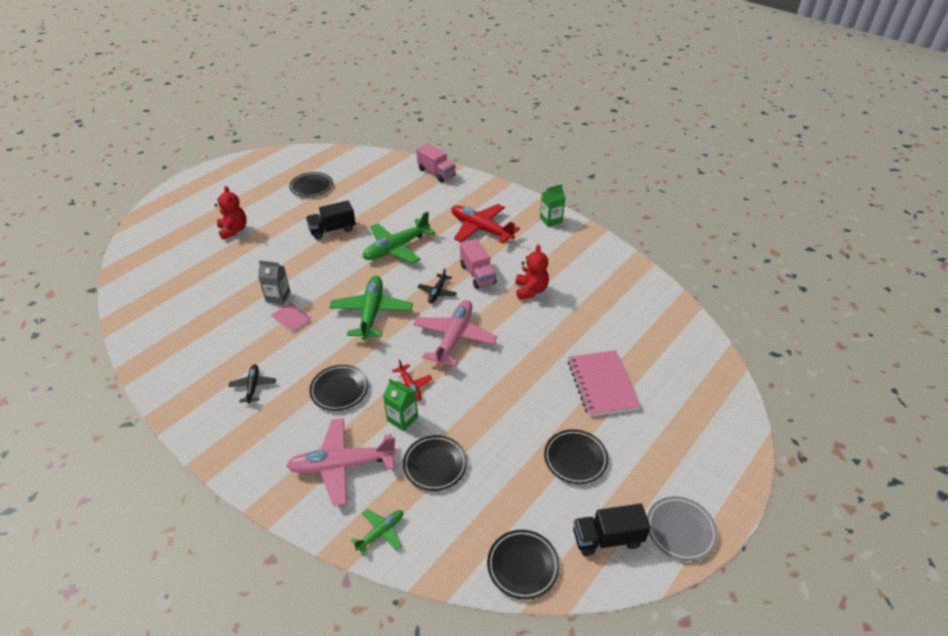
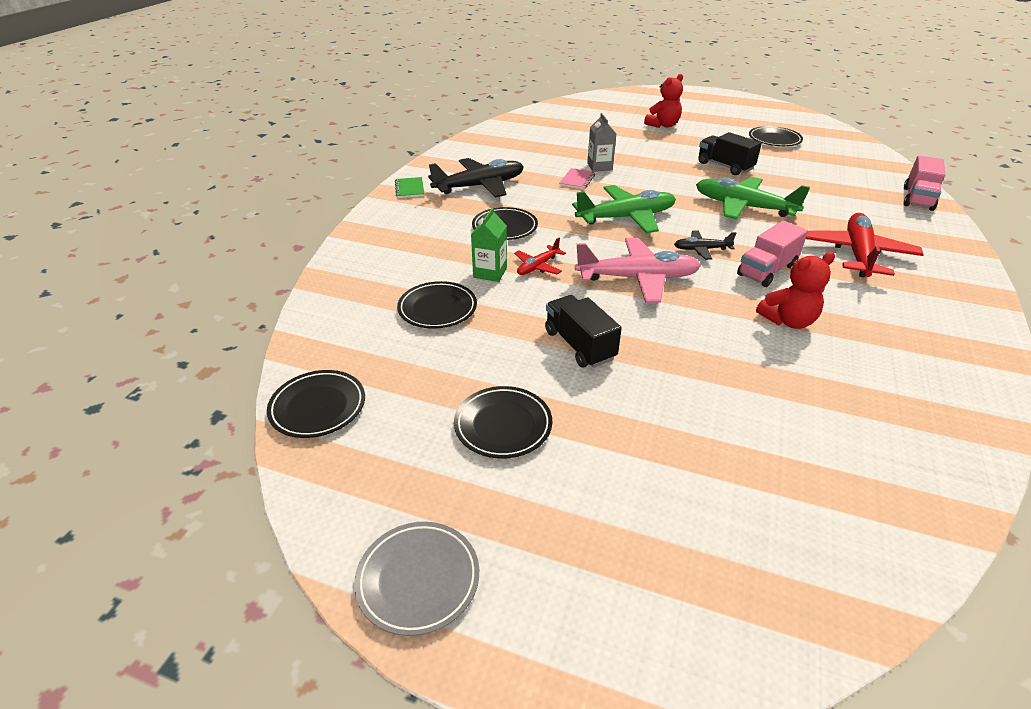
camera: 70 degrees right, 5 degrees down
(218, 442) = (410, 189): none -> green notebook
(253, 386) = (480, 186): black plane -> black plane, size x1.97
(342, 465) = (411, 253): pink plane -> none
(381, 532) = (338, 295): green plane -> none
(551, 220) = (967, 309): green carton -> none
(602, 384) = (662, 430): pink notebook -> none
(607, 538) = (378, 485): black truck -> black truck (579, 345)

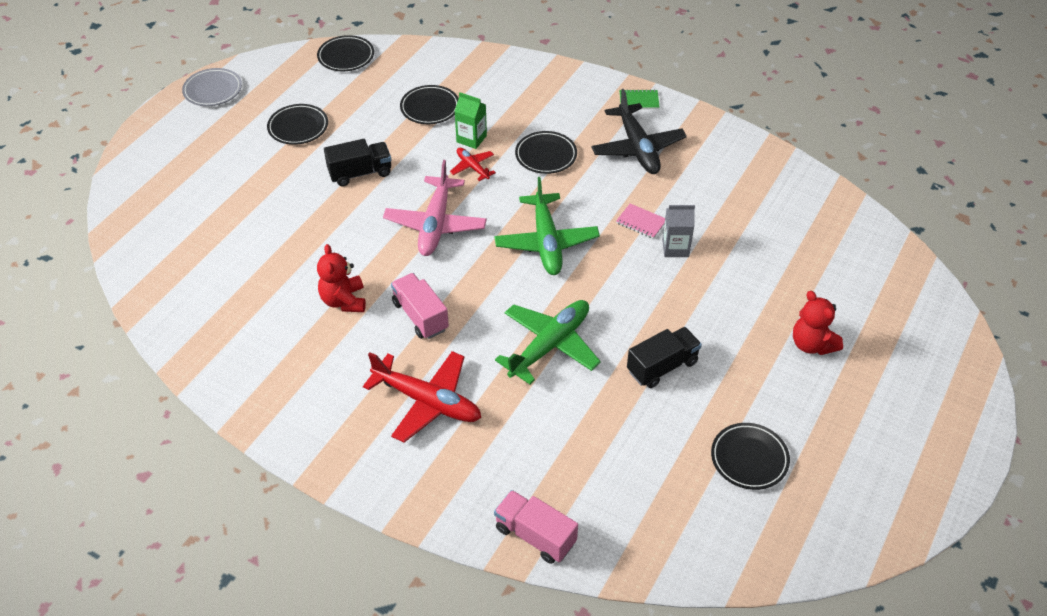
camera: 100 degrees right, 10 degrees up
(701, 249) = (470, 281): black plane -> none

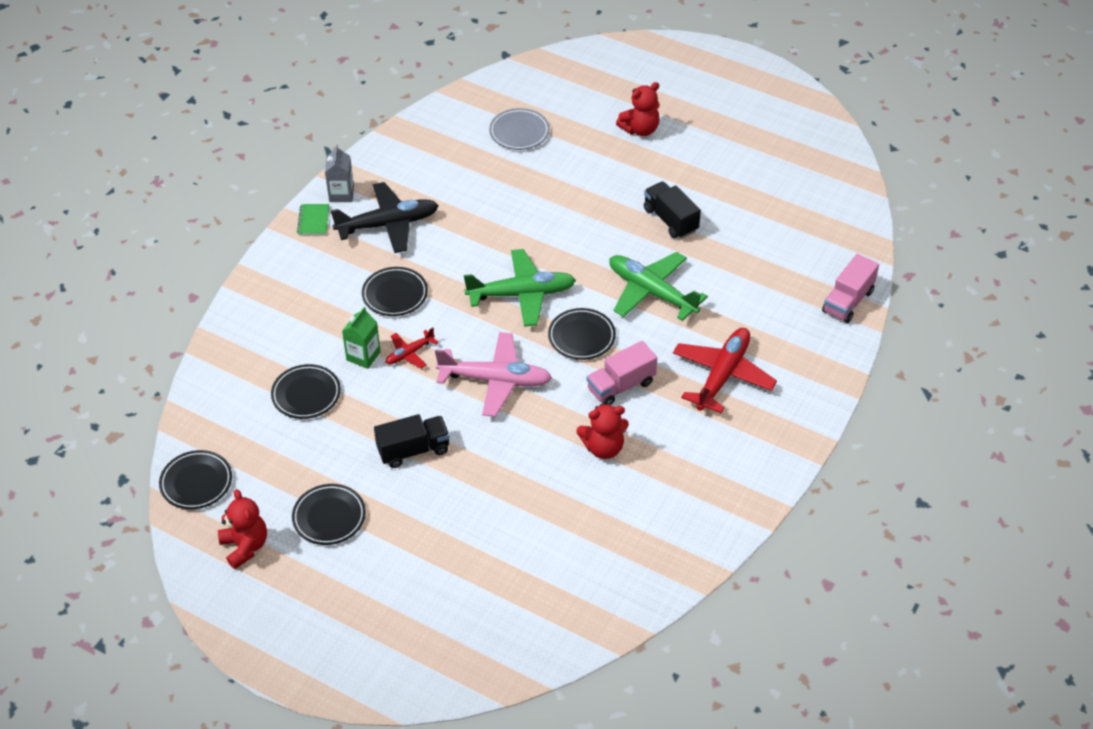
camera: 90 degrees left, 0 degrees up
(213, 90) = (246, 618): grey plate -> grey plate (519, 132)
(279, 85) = (245, 546): none -> red teddy bear
(360, 173) = (413, 450): black truck -> black truck turned 90 degrees clockwise
(641, 222) = (495, 226): pink notebook -> none
(675, 248) = (529, 204): grey carton -> grey carton (341, 194)
(749, 458) = (759, 175): black plate -> black plate (581, 337)

